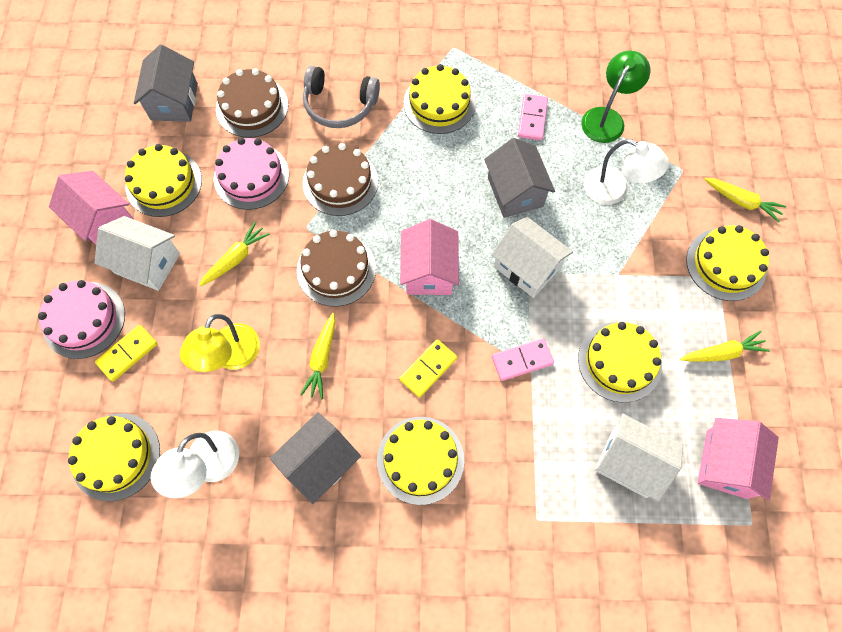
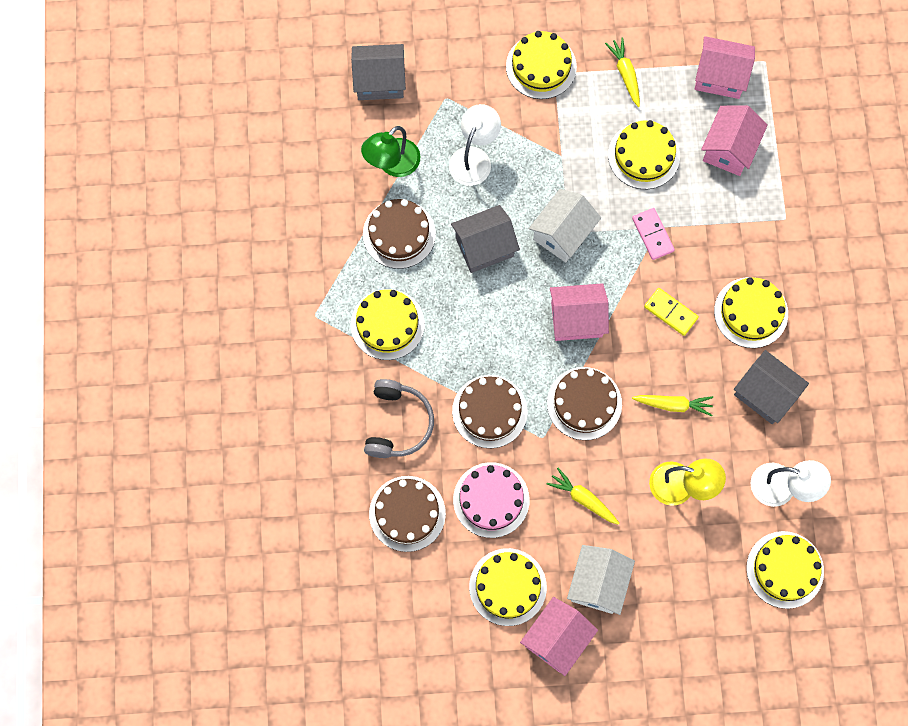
camera: 95 degrees left, 5 degrees up
(84, 319) = (663, 631): pink cake -> none
(127, 353) = (691, 581): yellow domino -> none
(174, 102) = (407, 597): grey house -> grey house (380, 81)
(532, 118) = (399, 234): pink domino -> brown cake
(607, 118) = (392, 164): green lamp -> green lamp turned 75 degrees counterclockwise
(629, 462) = (729, 149): white house -> pink house
(741, 202) = (475, 49): yellow carrot -> none

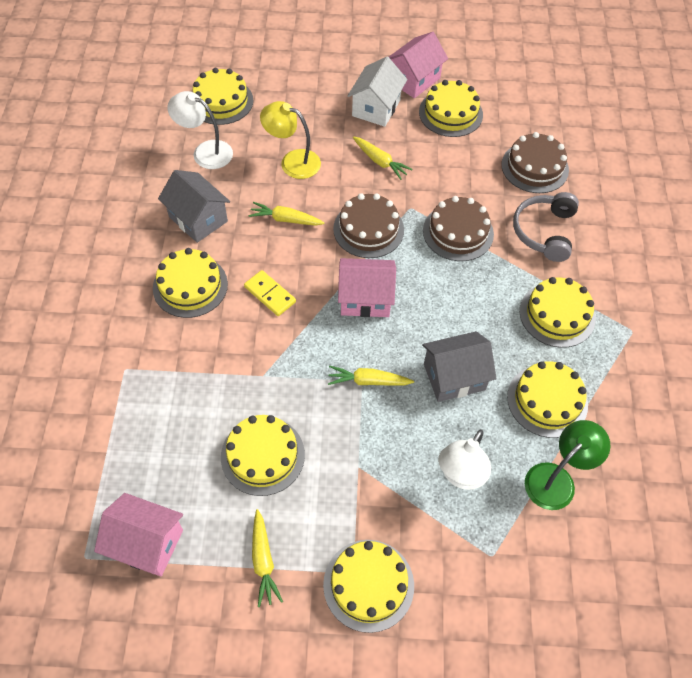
camera: 175 degrees left, 15 degrees down
(380, 81) = (576, 589): grey house -> none
(399, 234) = (547, 400): brown cake -> yellow cake
(491, 500) = (461, 169): pink cake -> none
(562, 233) = (368, 381): white house -> yellow carrot
(652, 235) = (271, 369): pink domino -> none
(729, 149) = (162, 452): pink house -> none

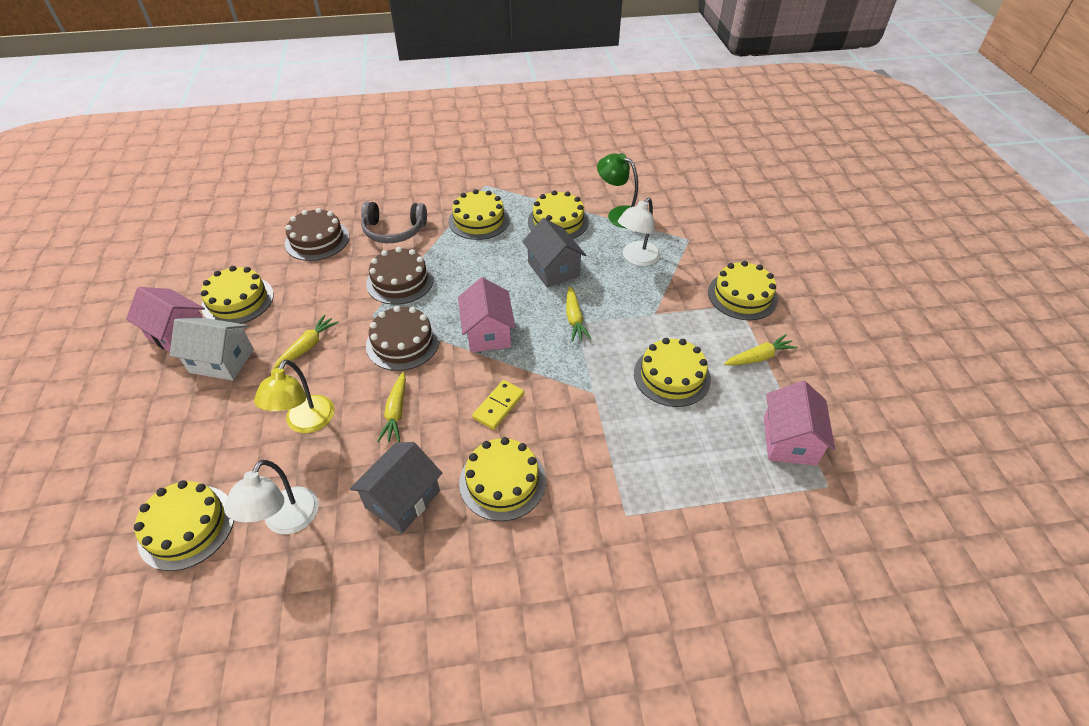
camera: 100 degrees left, 10 degrees down
(460, 475) = (636, 258): white lamp -> white lamp turned 105 degrees clockwise

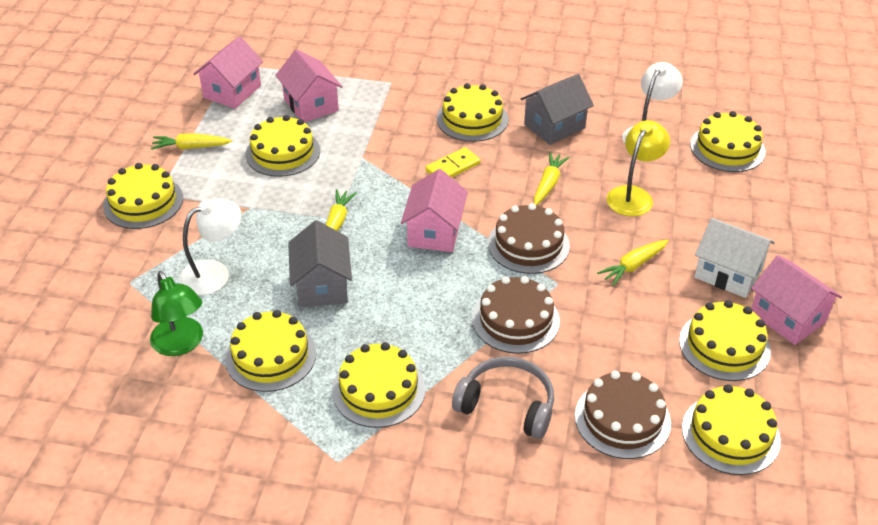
camera: 160 degrees left, 5 degrees down
(245, 248) = (730, 434): none -> yellow cake
(691, 447) = (311, 105): none -> pink house

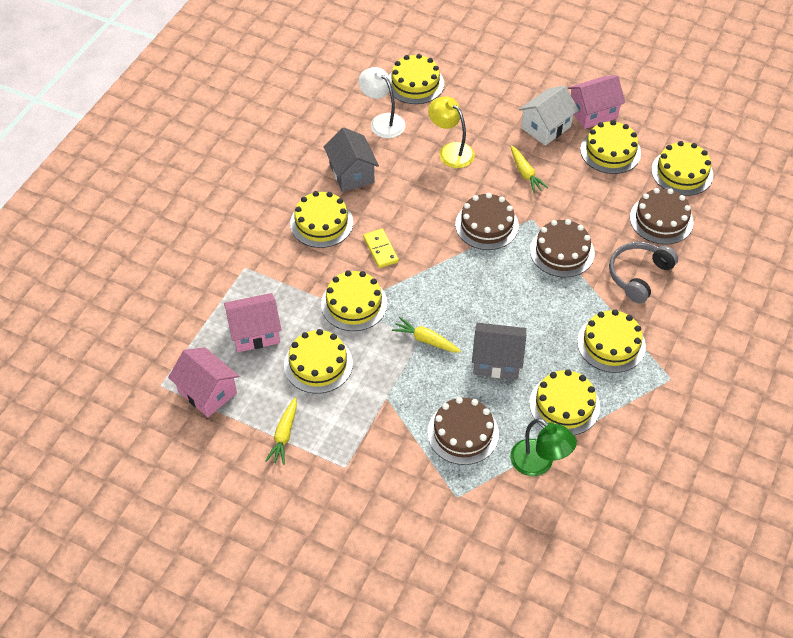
camera: 75 degrees left, 10 degrees up
(143, 202) = (353, 479): yellow cake -> yellow cake (354, 304)
(181, 344) = (539, 463): green lamp -> green lamp turned 60 degrees clockwise
(214, 273) = (463, 433): white lamp -> brown cake
(434, 232) = (456, 278): pink house -> none
(548, 184) = (421, 196): yellow carrot -> none

